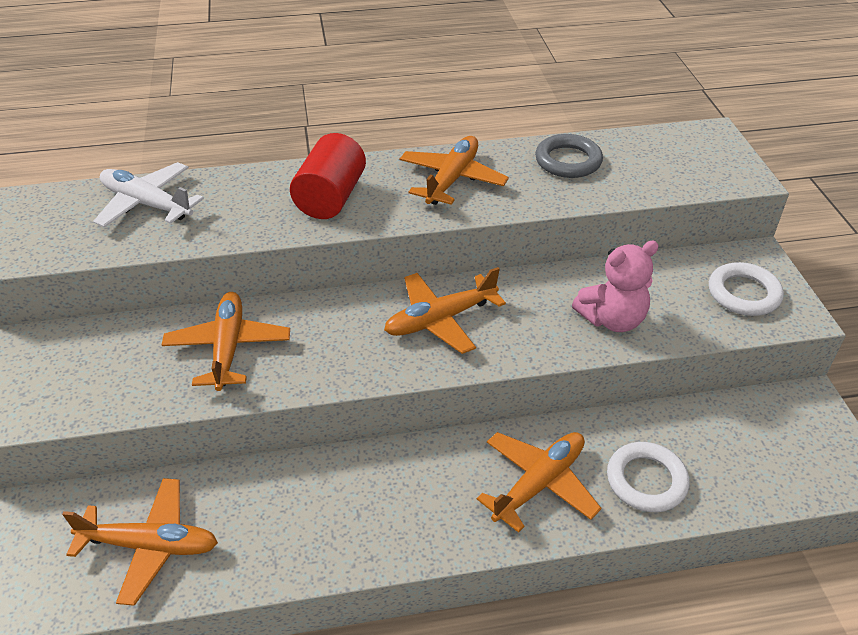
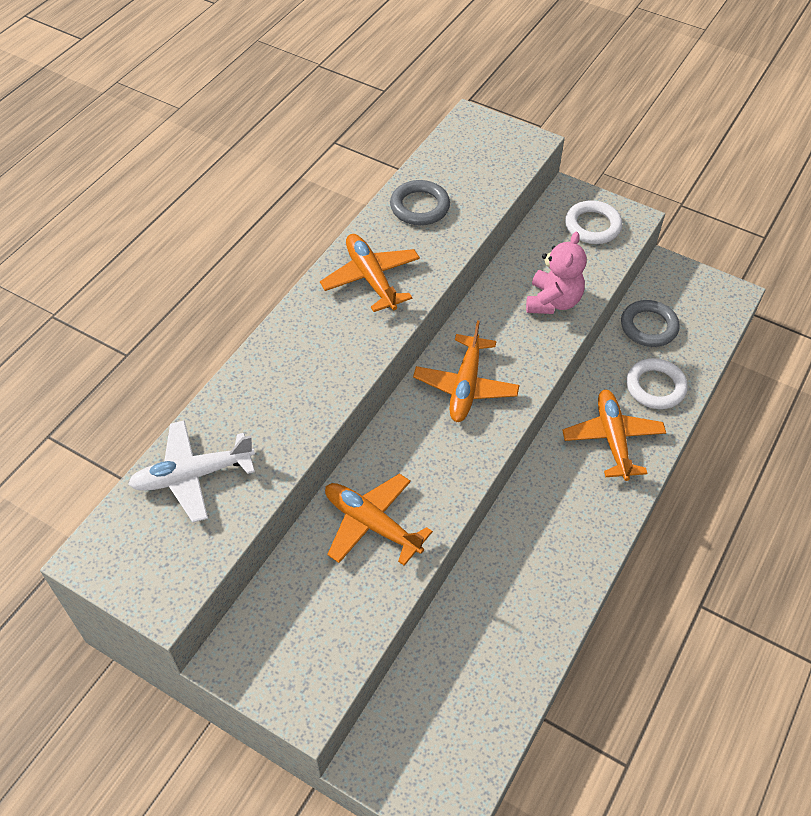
camera: 50 degrees left, 10 degrees up
(150, 545) = (475, 686): orange plane -> none
(330, 198) = (315, 358): red cylinder -> none
(714, 430) = (648, 327): none -> grey ring

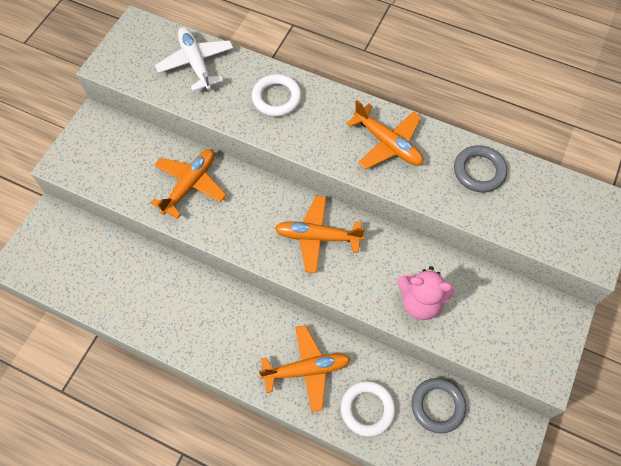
camera: 85 degrees right, 10 degrees up
(371, 278) = (388, 144): orange plane -> orange plane turned 75 degrees clockwise
(592, 226) = (525, 337): white ring -> white ring (276, 98)

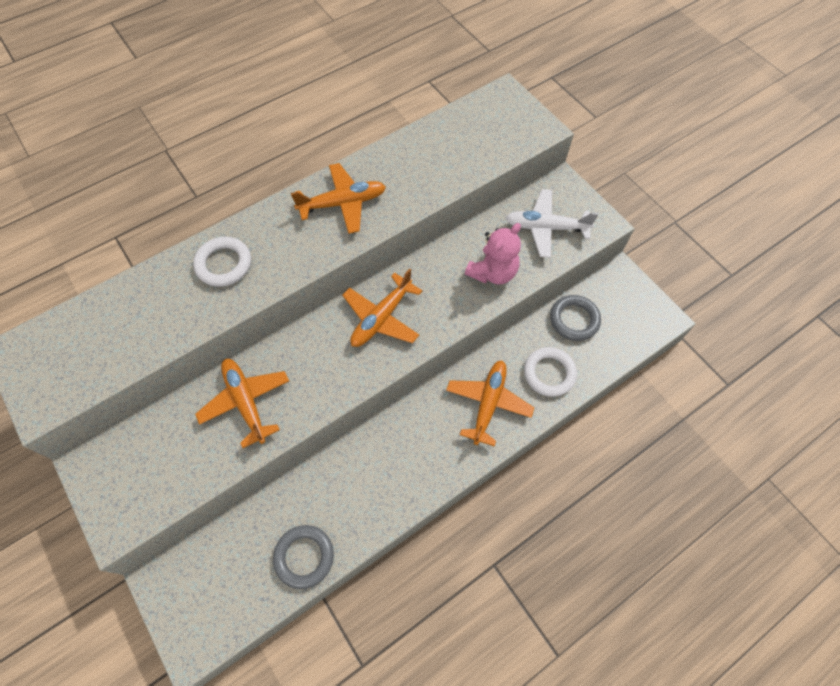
camera: 60 degrees left, 0 degrees up
(196, 63) = (119, 315): white plane -> white plane (545, 228)
(479, 171) = (417, 155): grey ring -> grey ring (304, 557)

